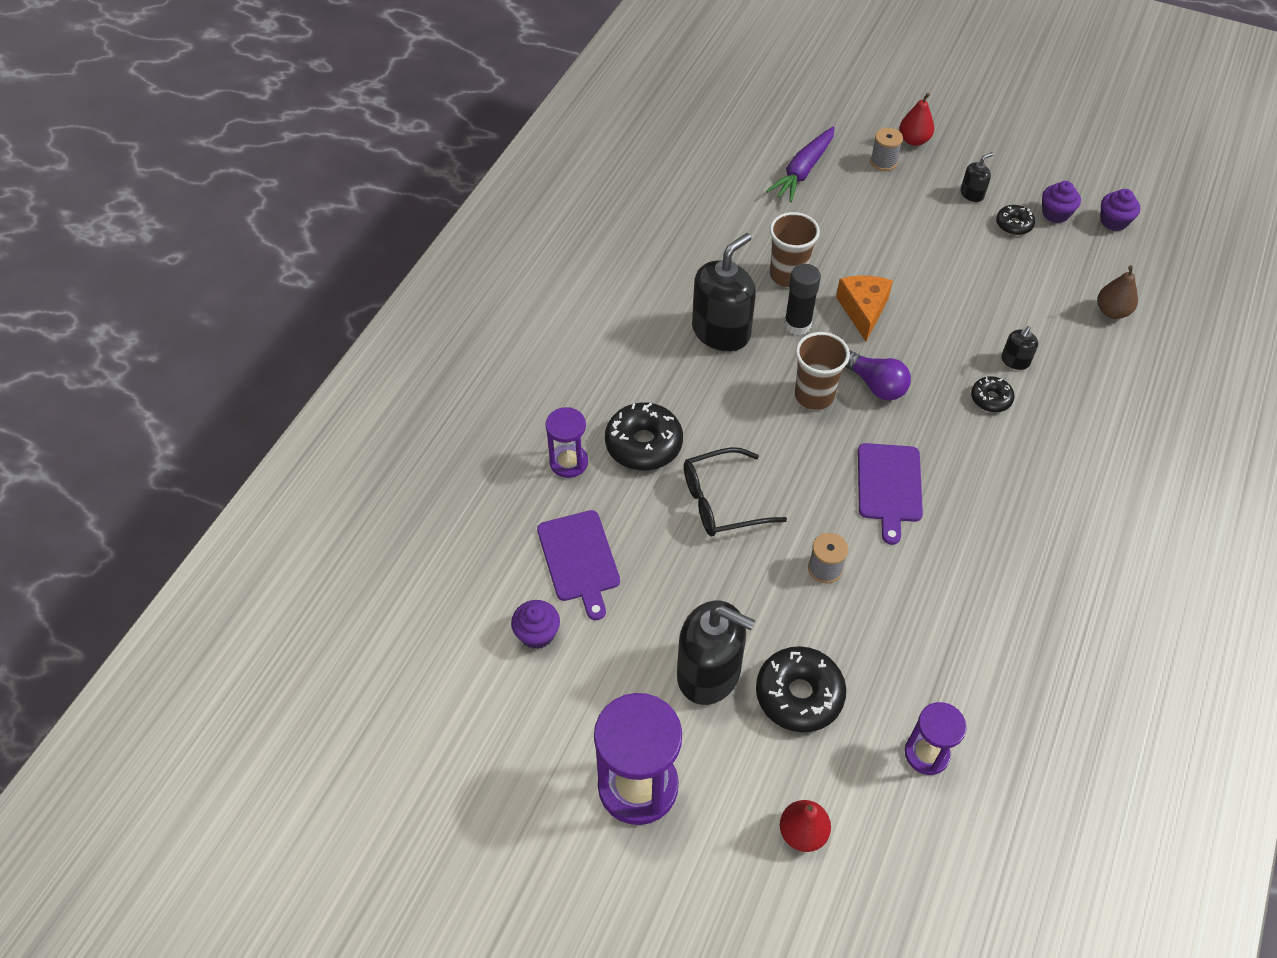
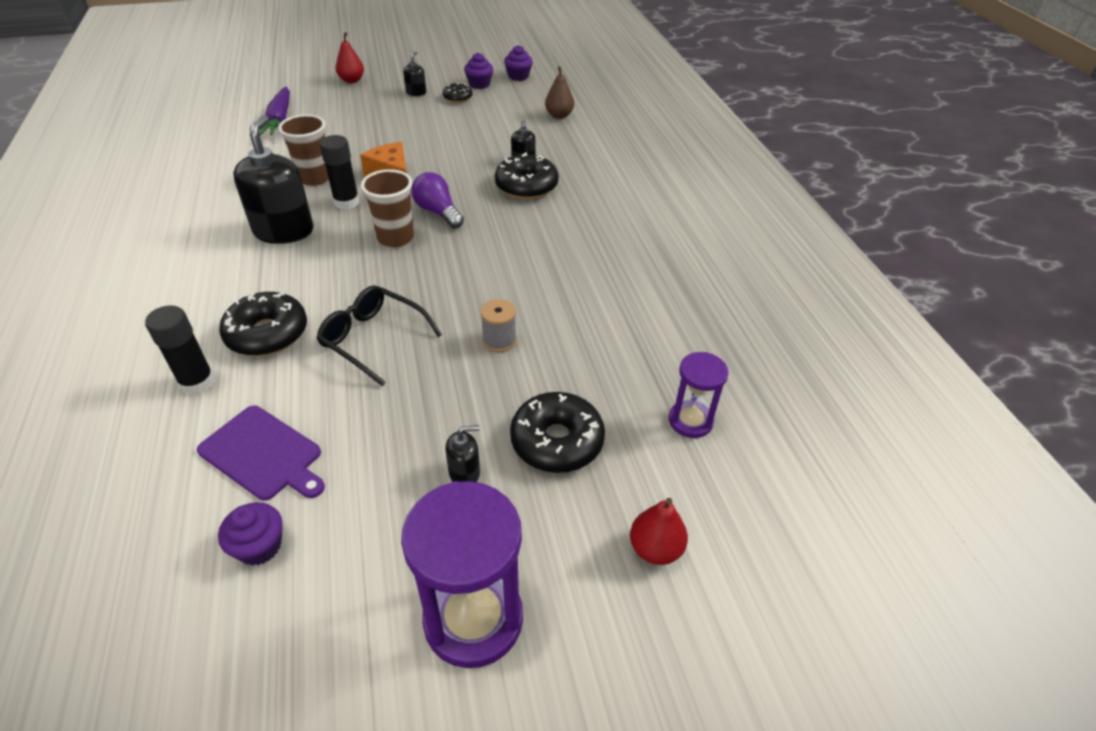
camera: 40 degrees left, 10 degrees down
(568, 462) = (197, 382): purple hourglass -> black glue stick
(709, 673) = (464, 473): black soap dispenser -> black soap dispenser, size x0.46
(722, 501) = (373, 339): black glasses -> black glasses turned 90 degrees clockwise
(875, 385) = (438, 212): purple light bulb -> purple light bulb turned 135 degrees counterclockwise
(883, 162) = (339, 97): grey spool -> none
(889, 486) = (501, 265): purple cutting board -> none
(991, 399) = (526, 186): black donut -> black donut, size x1.80

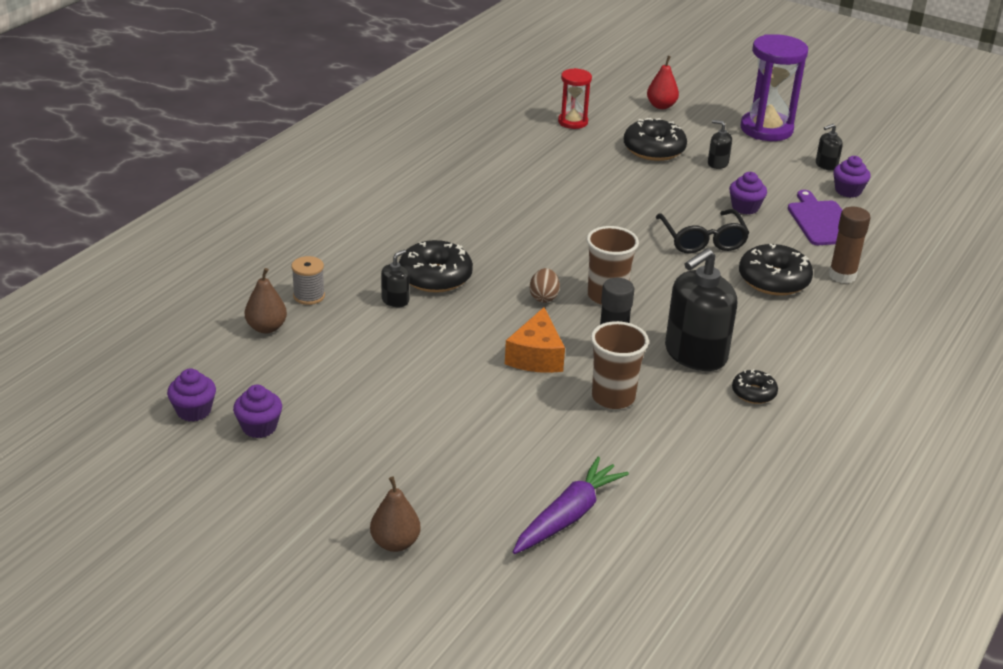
camera: 135 degrees left, 10 degrees down
(197, 382) = (842, 276): black glue stick -> brown glue stick
(352, 80) = (395, 543): red pear -> brown pear
(369, 415) = (745, 207): none -> purple cupcake
(416, 92) = (351, 461): black soap dispenser -> black soap dispenser (826, 165)
(438, 212) = (543, 297): purple light bulb -> brown egg
(458, 98) = (319, 420): black donut -> black donut (753, 393)
(499, 340) = (622, 198): grey spool -> grey spool (309, 296)
(690, 421) = (573, 122): purple hourglass -> red hourglass

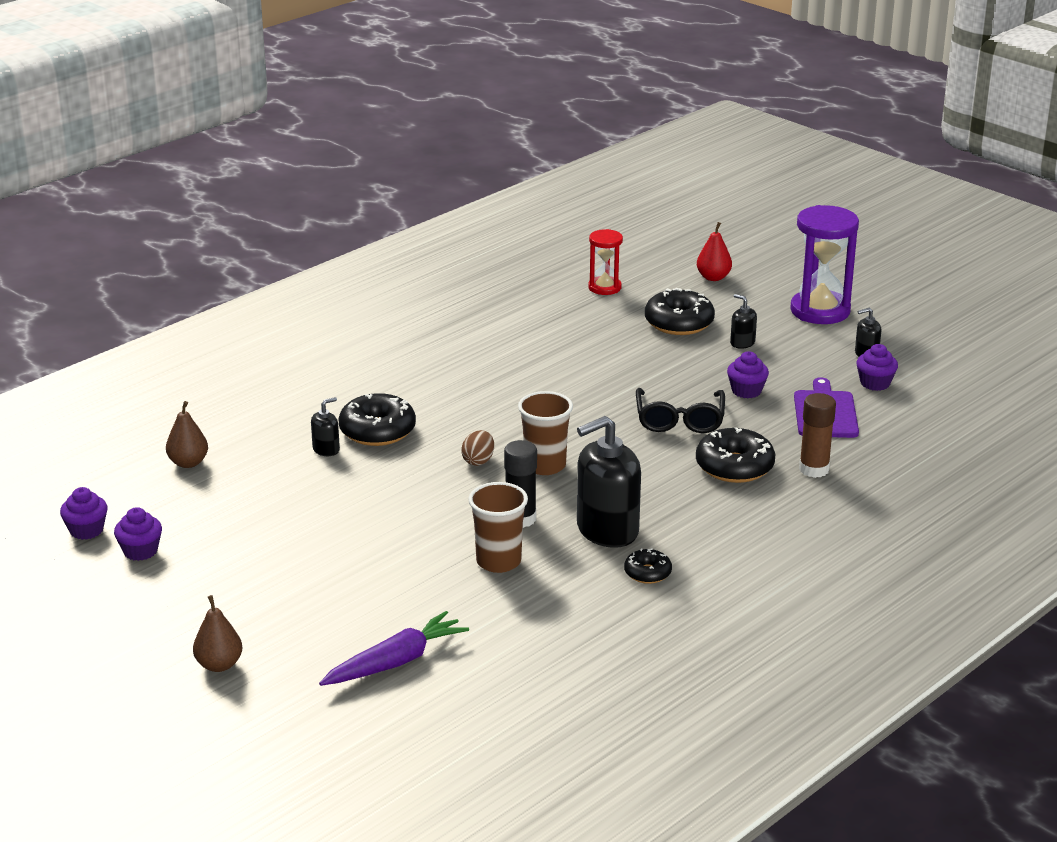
camera: 15 degrees right, 5 degrees down
(309, 296) = (243, 437): grey spool -> none
(536, 356) = (441, 515): orange cheese -> none

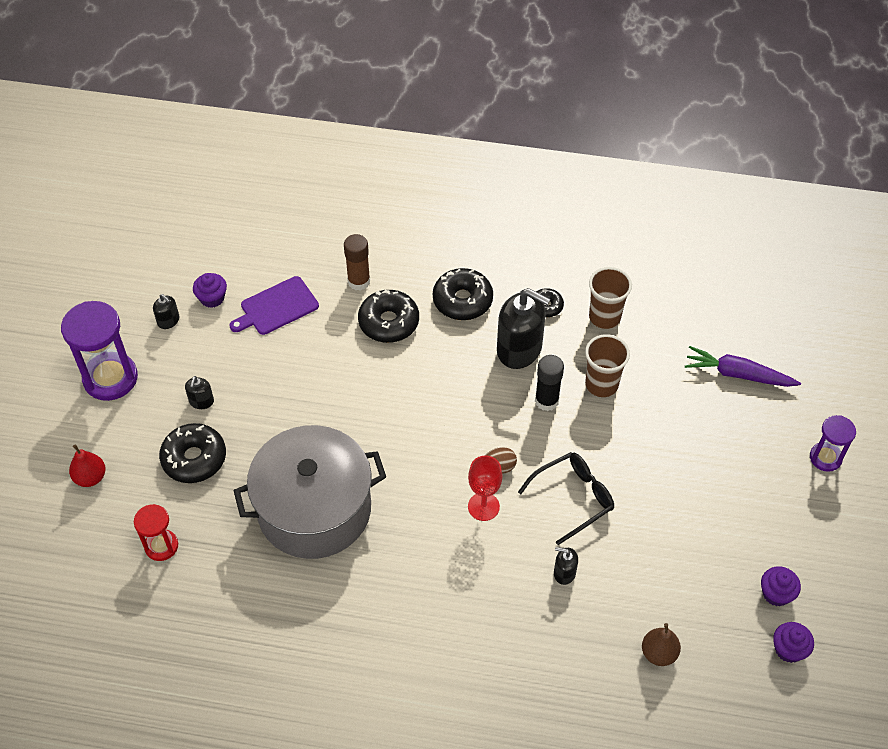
camera: 125 degrees left, 25 degrees up
(219, 665) = (825, 458): brown pear -> purple hourglass
(377, 431) = (513, 557): black donut -> black donut (462, 300)
(447, 436) = (483, 506): none -> red goblet
(545, 466) = (473, 425): brown cup -> brown cup (604, 317)
(554, 358) = (314, 509): none -> grey pot
(679, 420) = (349, 382): black glasses -> black glasses (573, 498)
(746, 391) = (277, 364): purple cupcake -> none

